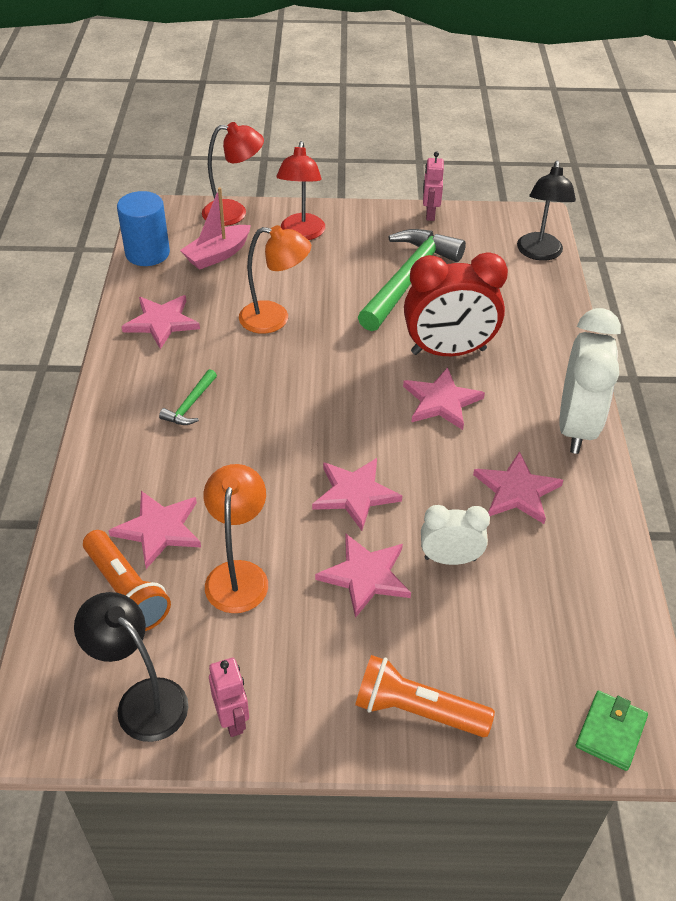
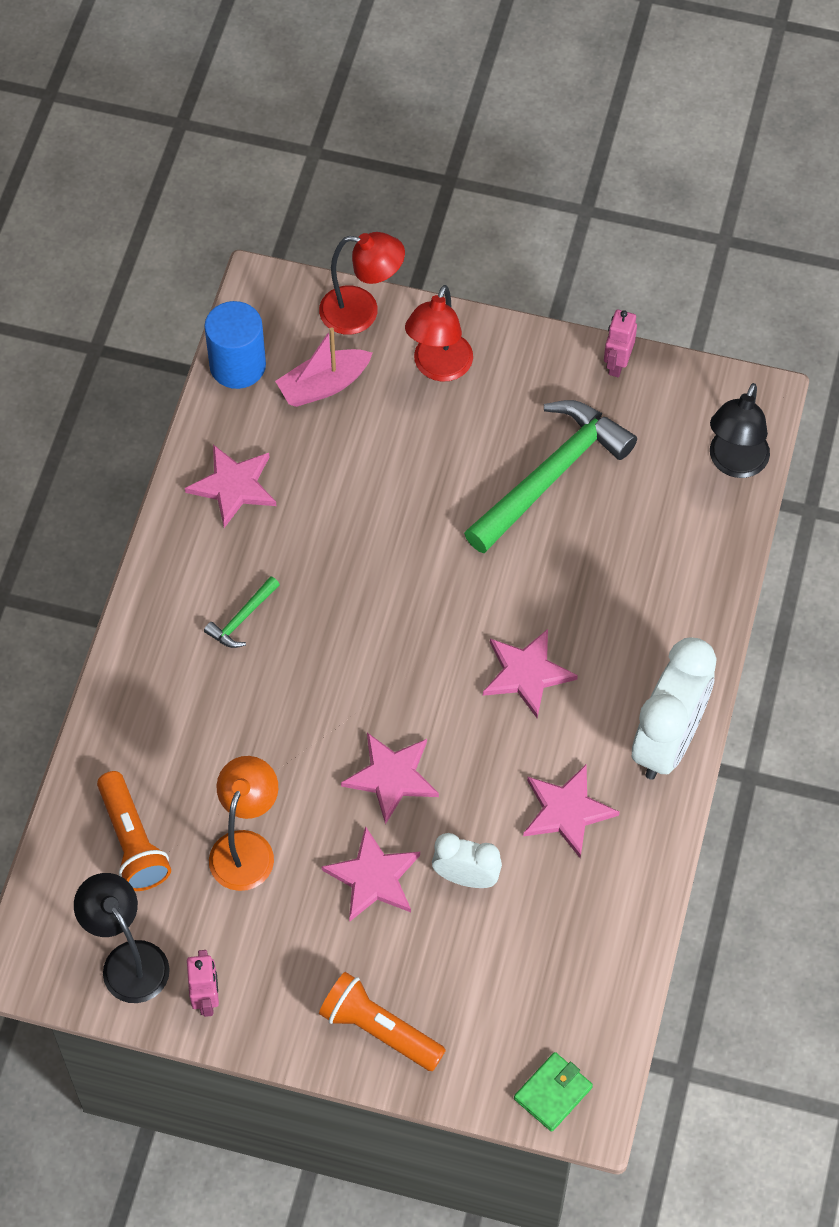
camera: 15 degrees right, 15 degrees up
(159, 529) = (177, 776): pink star -> none
(274, 319) = (368, 507): orange lamp -> none
(448, 351) = (560, 601): red clock -> none

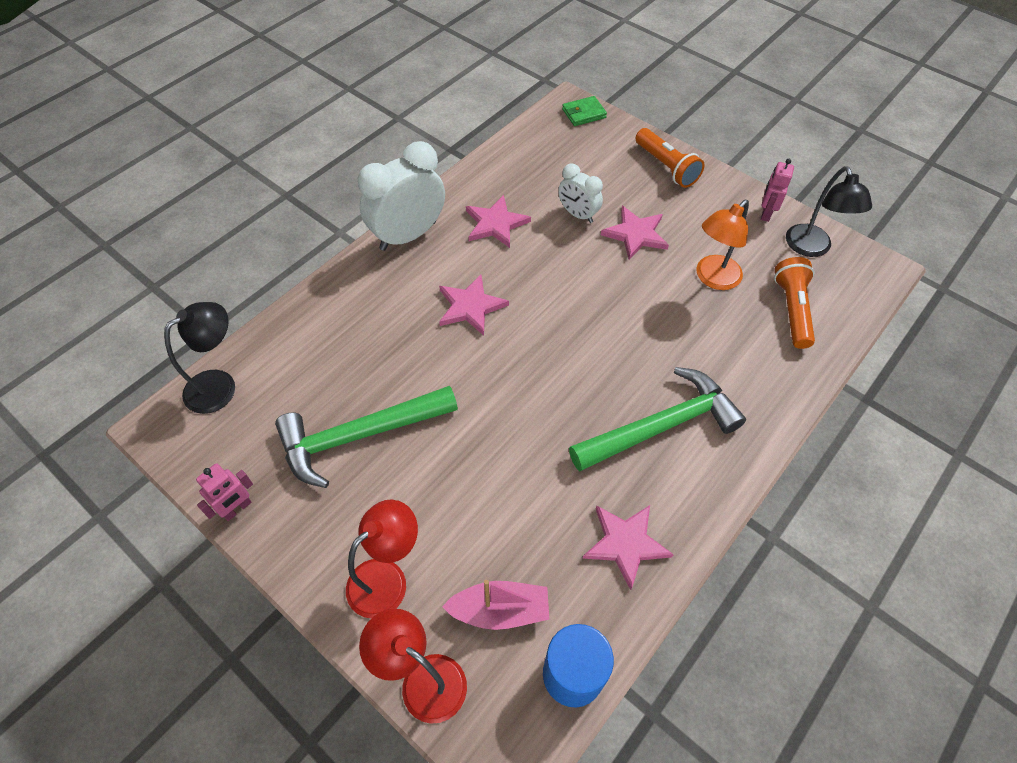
camera: 155 degrees left, 5 degrees down
(242, 618) = (660, 426): green hammer -> green hammer, size x2.31
(391, 777) = (597, 282): pink star -> none

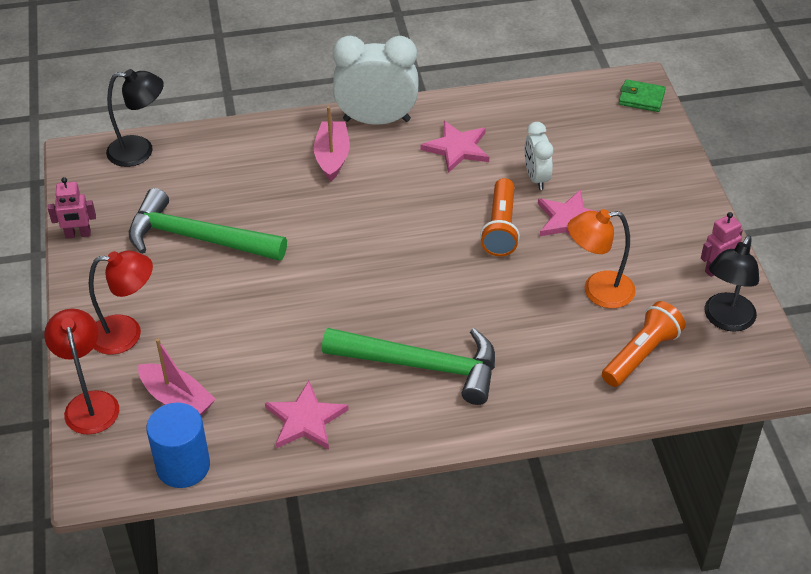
camera: 40 degrees right, 10 degrees down
(404, 288) = (332, 157): none -> pink boat
(470, 306) = (369, 198): pink star -> none
(666, 167) = (666, 182): orange flashlight -> orange flashlight (500, 228)

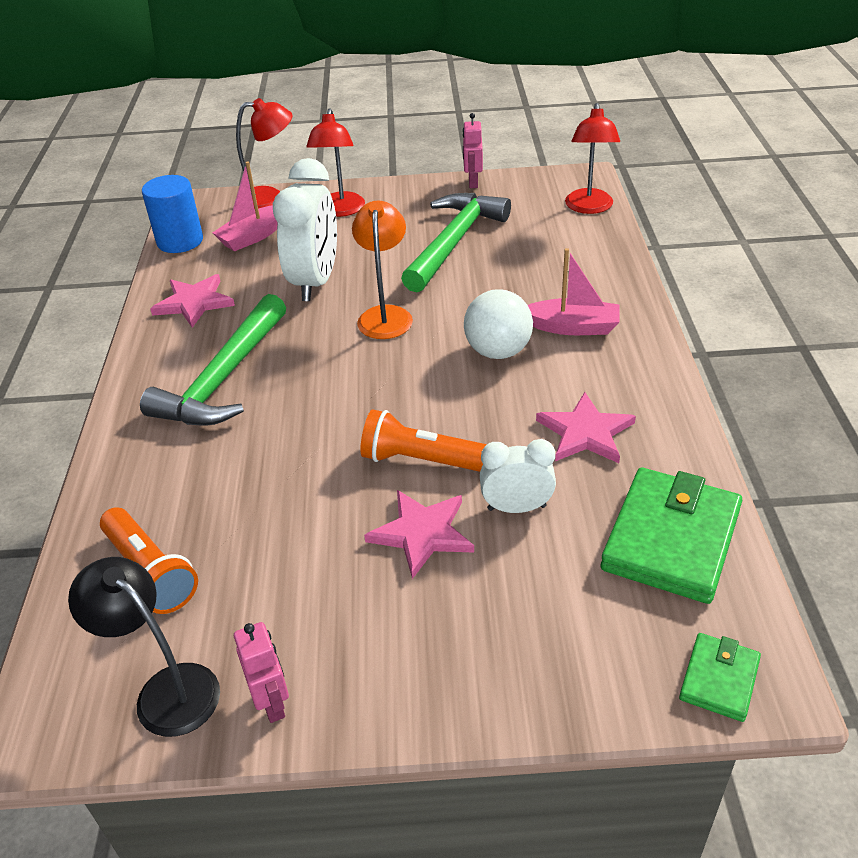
camera: 100 degrees right, 5 degrees down
(140, 151) = (589, 207): black lamp -> red lamp
(368, 197) = (498, 351): none -> white ball
(376, 120) = (644, 364): white clock -> white clock (315, 282)
(547, 112) = (671, 539): none -> green wallet
(598, 291) = (278, 544): orange lamp -> orange lamp (385, 315)

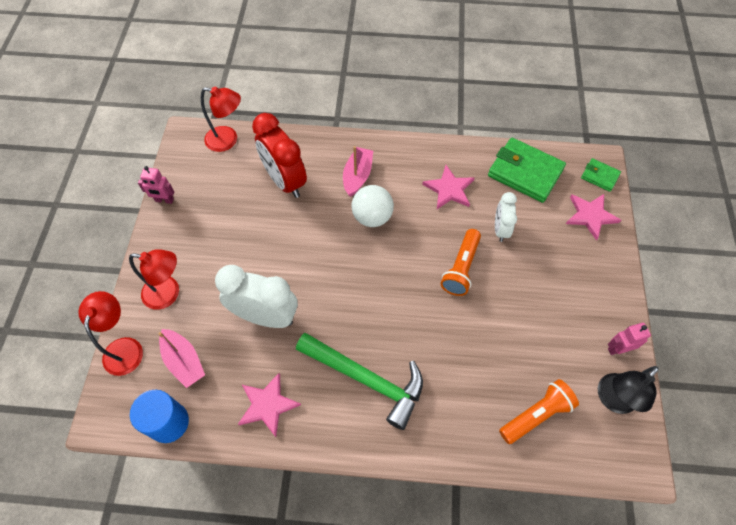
camera: 85 degrees left, 20 degrees up
(385, 315) = (319, 274): orange lamp -> none
(422, 533) = (515, 274): pink star -> pink star (590, 216)
(453, 242) = (243, 223): green hammer -> none
(537, 263) = (285, 181): none -> red clock

